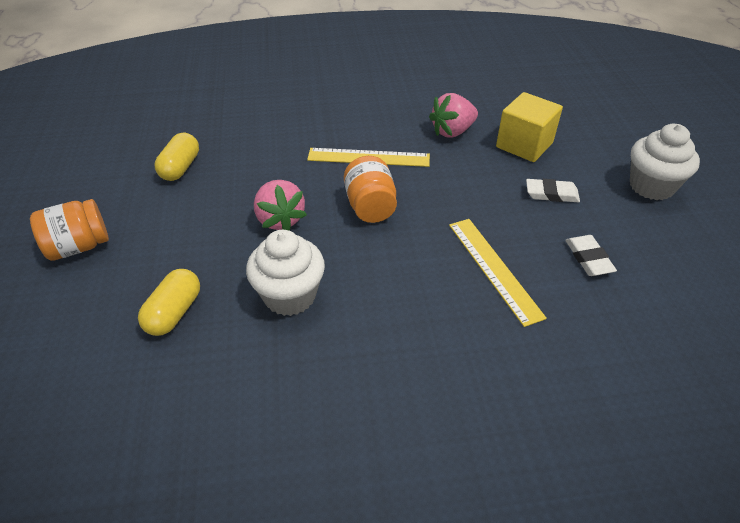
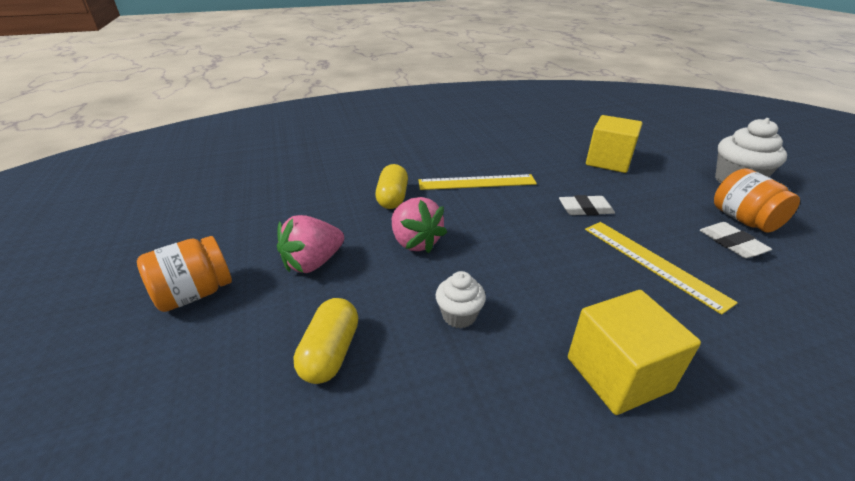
camera: 10 degrees left, 10 degrees down
(180, 168) = (294, 207): yellow capsule -> yellow capsule (392, 198)
(290, 296) = (459, 315): white cupcake -> white cupcake, size x0.57
(370, 207) = (500, 222): orange jar -> orange jar (743, 220)
(398, 363) = (618, 373): none -> yellow cube
(452, 131) = (540, 157): pink strawberry -> pink strawberry (313, 263)
(551, 194) = (658, 195): white eraser -> white eraser (585, 209)

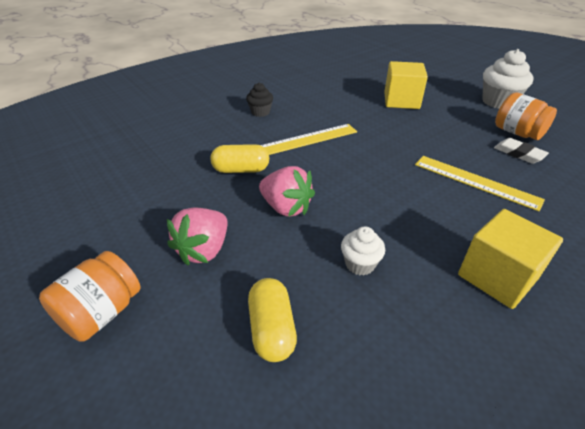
camera: 20 degrees left, 5 degrees up
(392, 198) = (241, 170): yellow capsule -> yellow capsule turned 75 degrees counterclockwise
(444, 149) = (260, 112): none -> black cupcake
(585, 209) = (406, 147): white eraser -> none

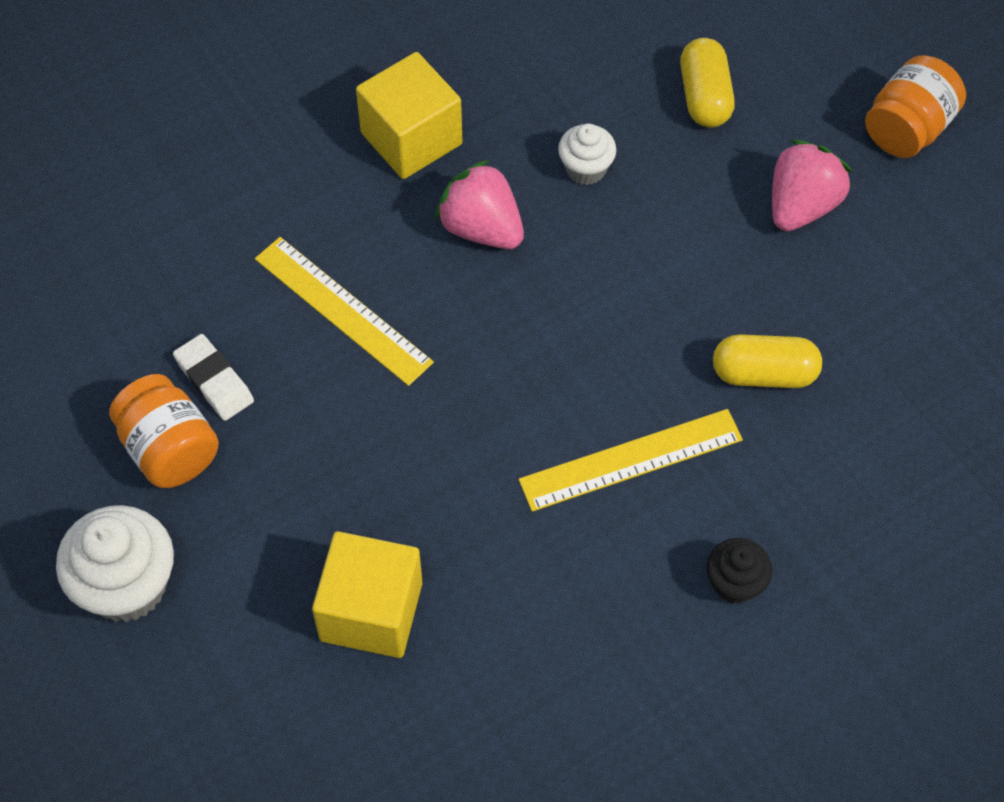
camera: 175 degrees left, 20 degrees up
(286, 207) = (682, 275): pink strawberry -> pink strawberry (481, 228)

